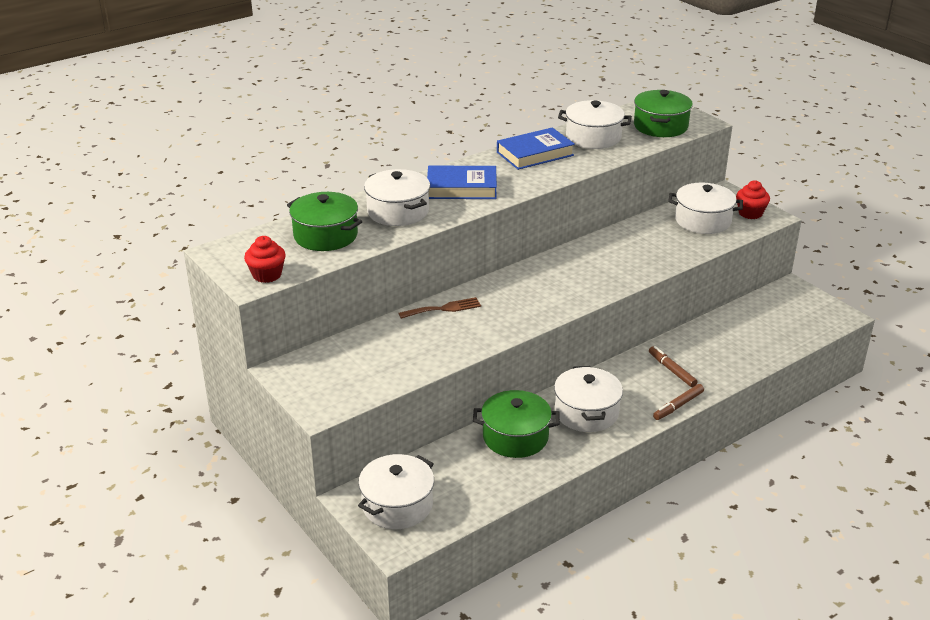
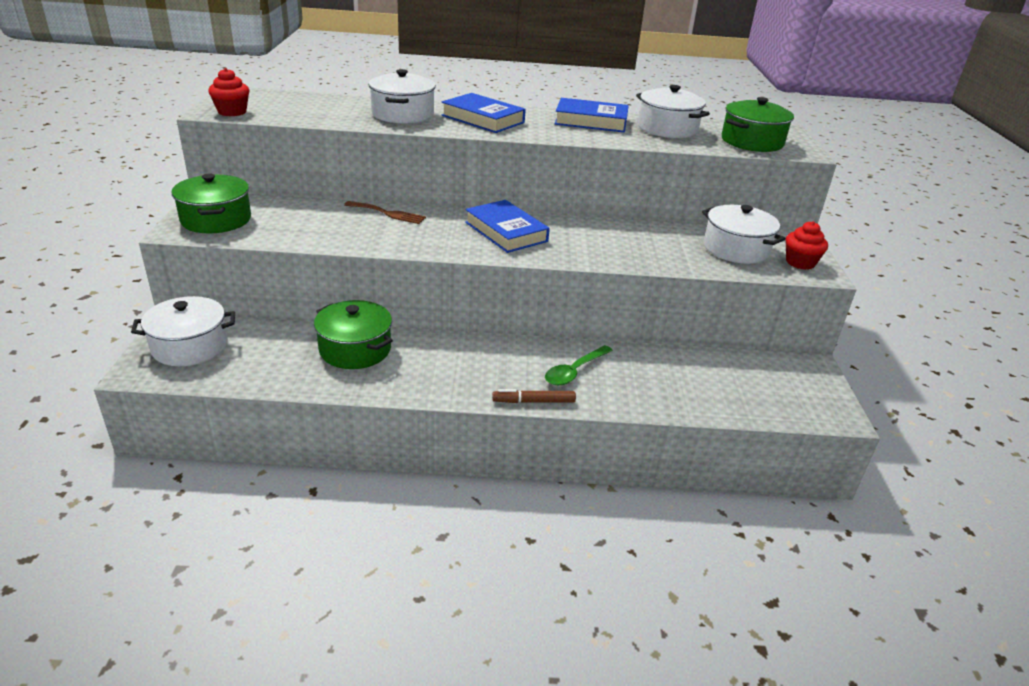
camera: 35 degrees right, 0 degrees up
(325, 235) = (321, 108): green pot -> green pot (216, 219)
(548, 282) = (506, 232): none -> blue book
(586, 412) = (443, 363): white pot -> none
(672, 370) = (574, 371): brown marker -> green spoon

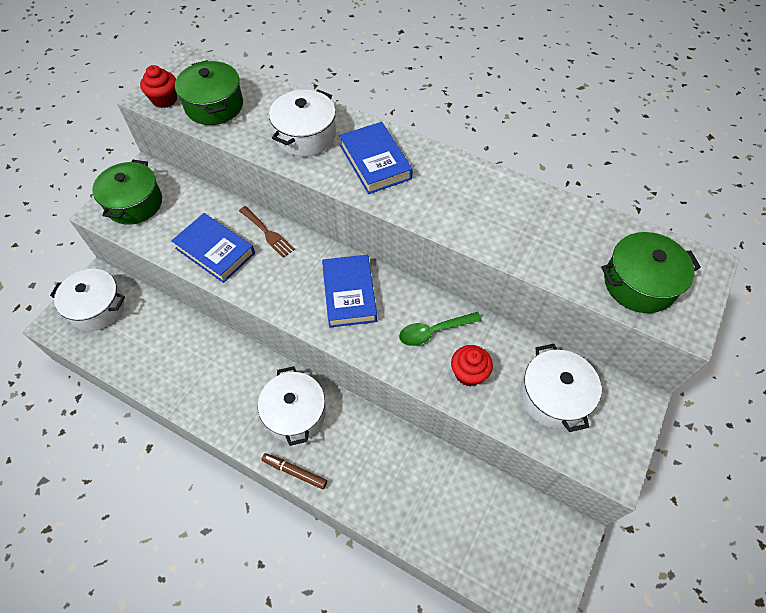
camera: 30 degrees right, 25 degrees up
(355, 349) = (202, 354): green pot -> green pot (214, 106)
(574, 371) = (350, 449): green spoon -> green spoon (434, 331)
(591, 121) = (484, 192): blue book -> blue book (215, 251)
(667, 128) = (559, 228): white pot -> white pot (295, 413)
(800, 262) = (606, 444): red cupcake -> red cupcake (468, 373)

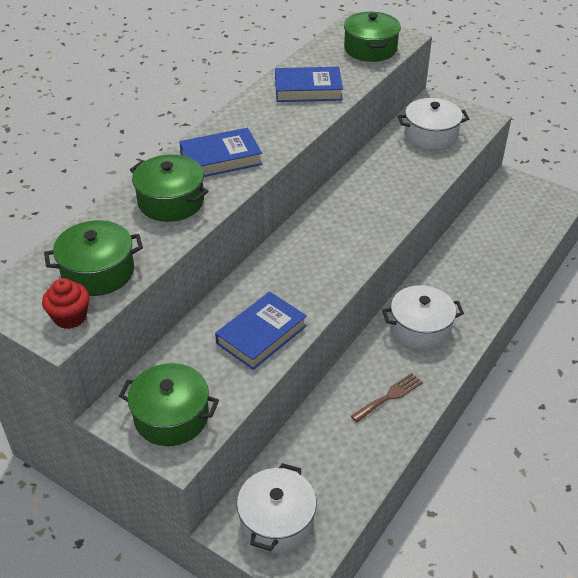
camera: 85 degrees left, 15 degrees down
(268, 233) = (243, 292): brown fork -> brown fork (389, 396)
(294, 472) = (478, 329): brown marker -> none
(305, 135) = (171, 201): white pot -> green pot
(349, 294) = (328, 235): blue book -> blue book (308, 89)
(434, 331) = (371, 188): green spoon -> none
(468, 373) = (412, 173): red cupcake -> none

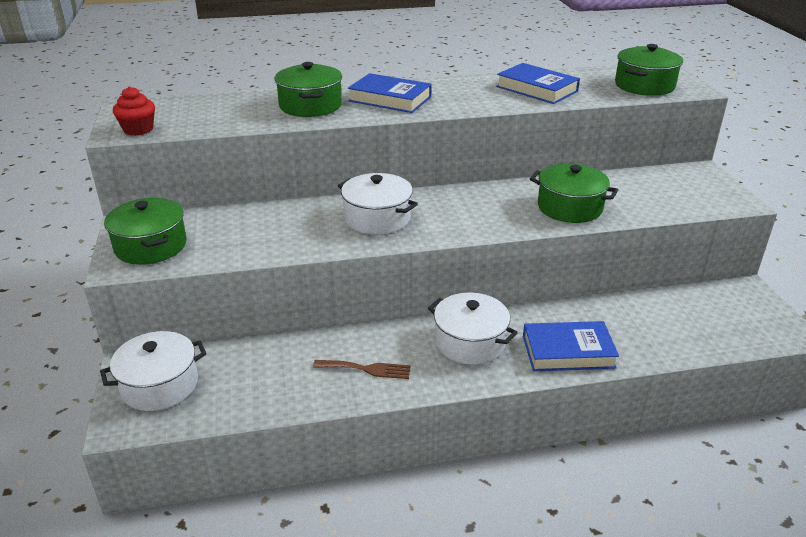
camera: 45 degrees right, 10 degrees down
(98, 272) = (197, 118): green pot -> green pot (569, 207)
(261, 334) = (285, 238): blue book -> blue book (568, 351)
(430, 135) = (656, 191): white pot -> white pot (377, 218)

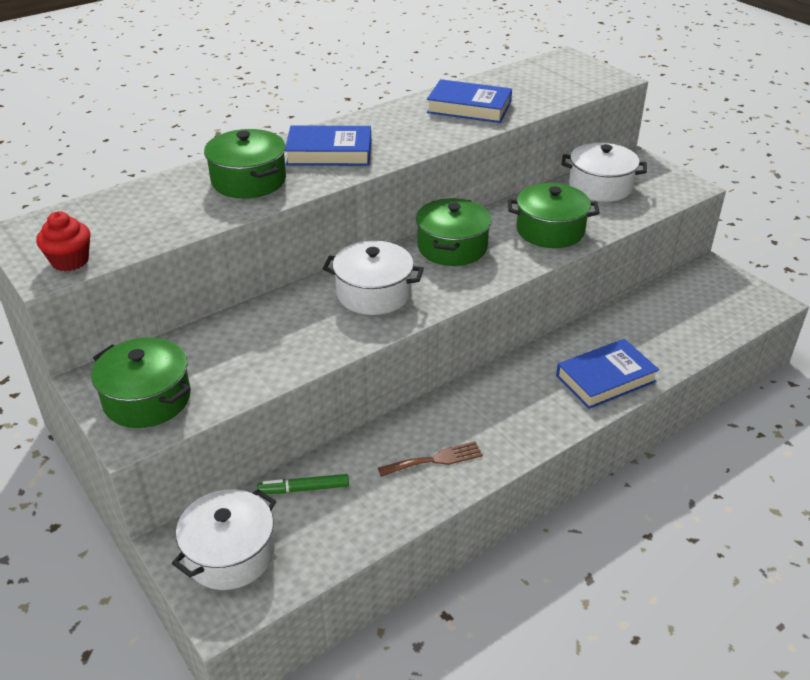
camera: 25 degrees left, 5 degrees up
(249, 357) = (304, 489): none -> green marker
(470, 342) = (513, 398): white pot -> white pot (600, 186)
(644, 85) = (566, 82): green pot -> green pot (452, 247)

